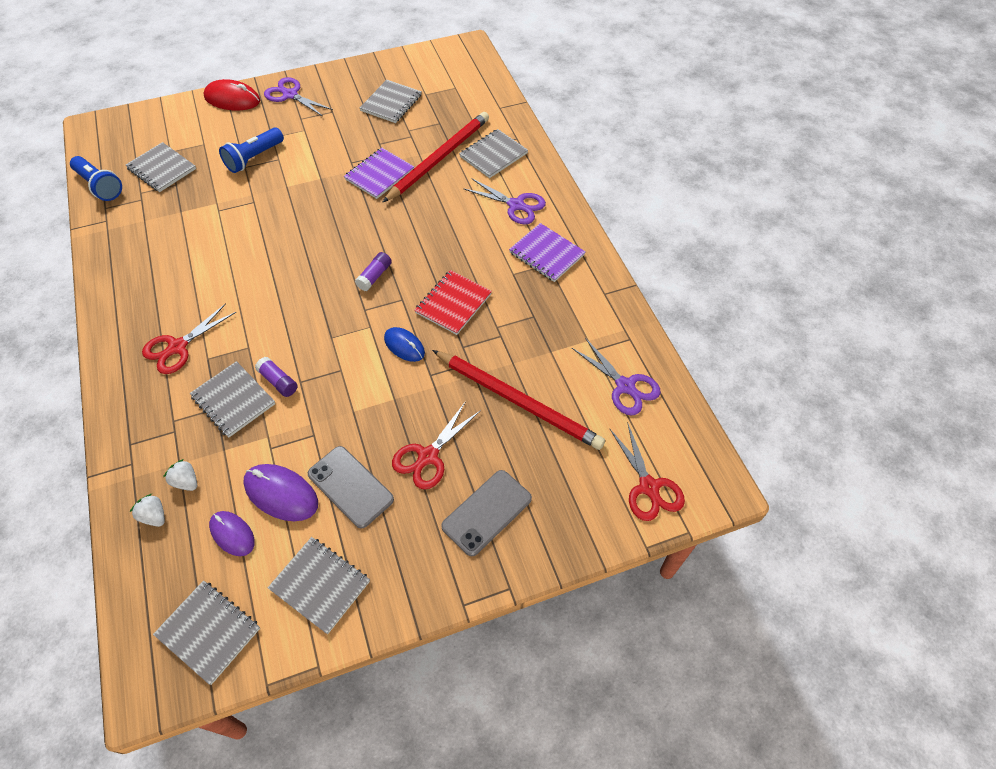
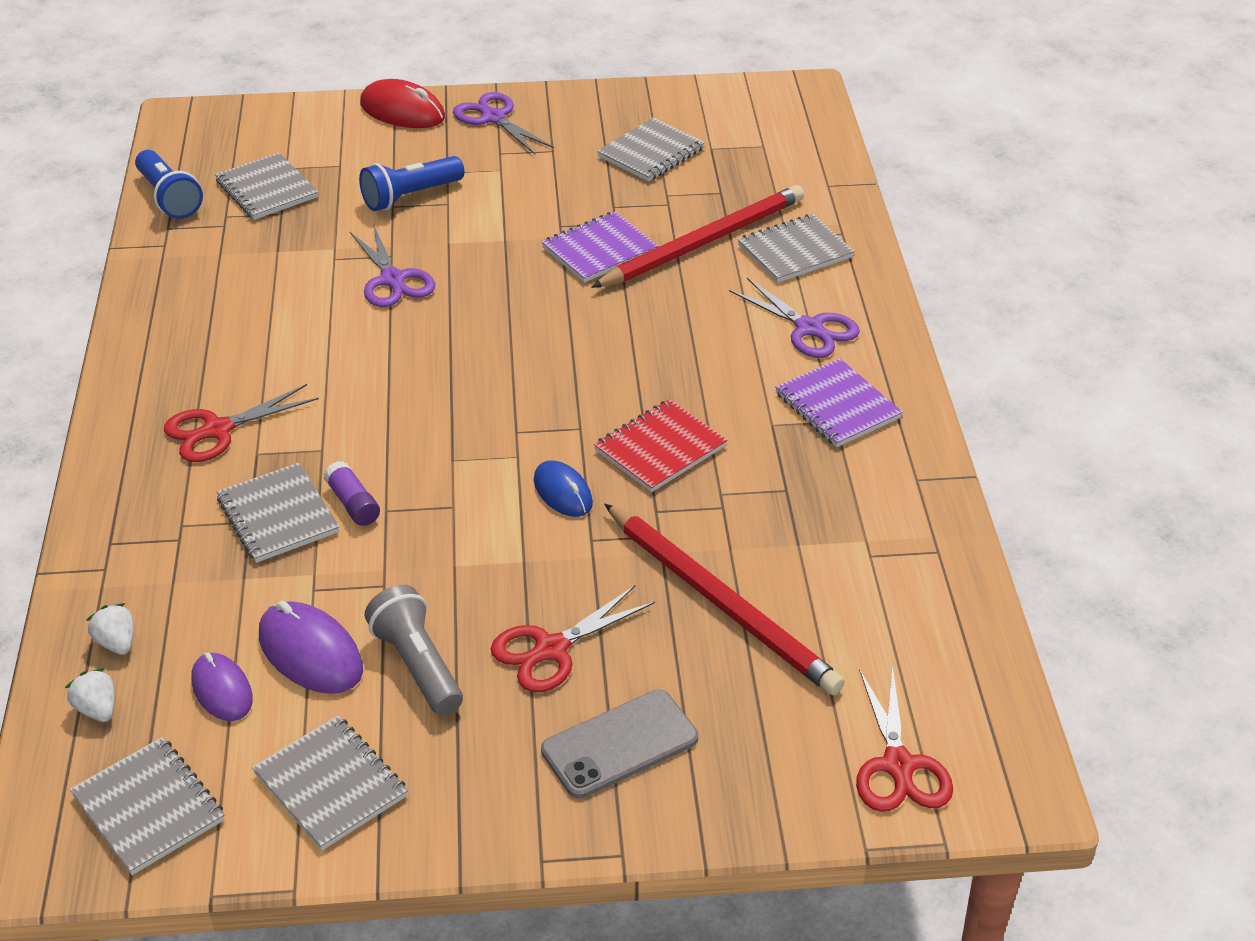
camera: 15 degrees right, 15 degrees down
(186, 481) = (176, 608): white strawberry -> white strawberry (97, 709)
(350, 487) = (418, 665): grey phone -> grey flashlight
(374, 276) = (546, 389): purple glue stick -> none
(625, 386) = (907, 616): purple scissors -> purple scissors (392, 279)

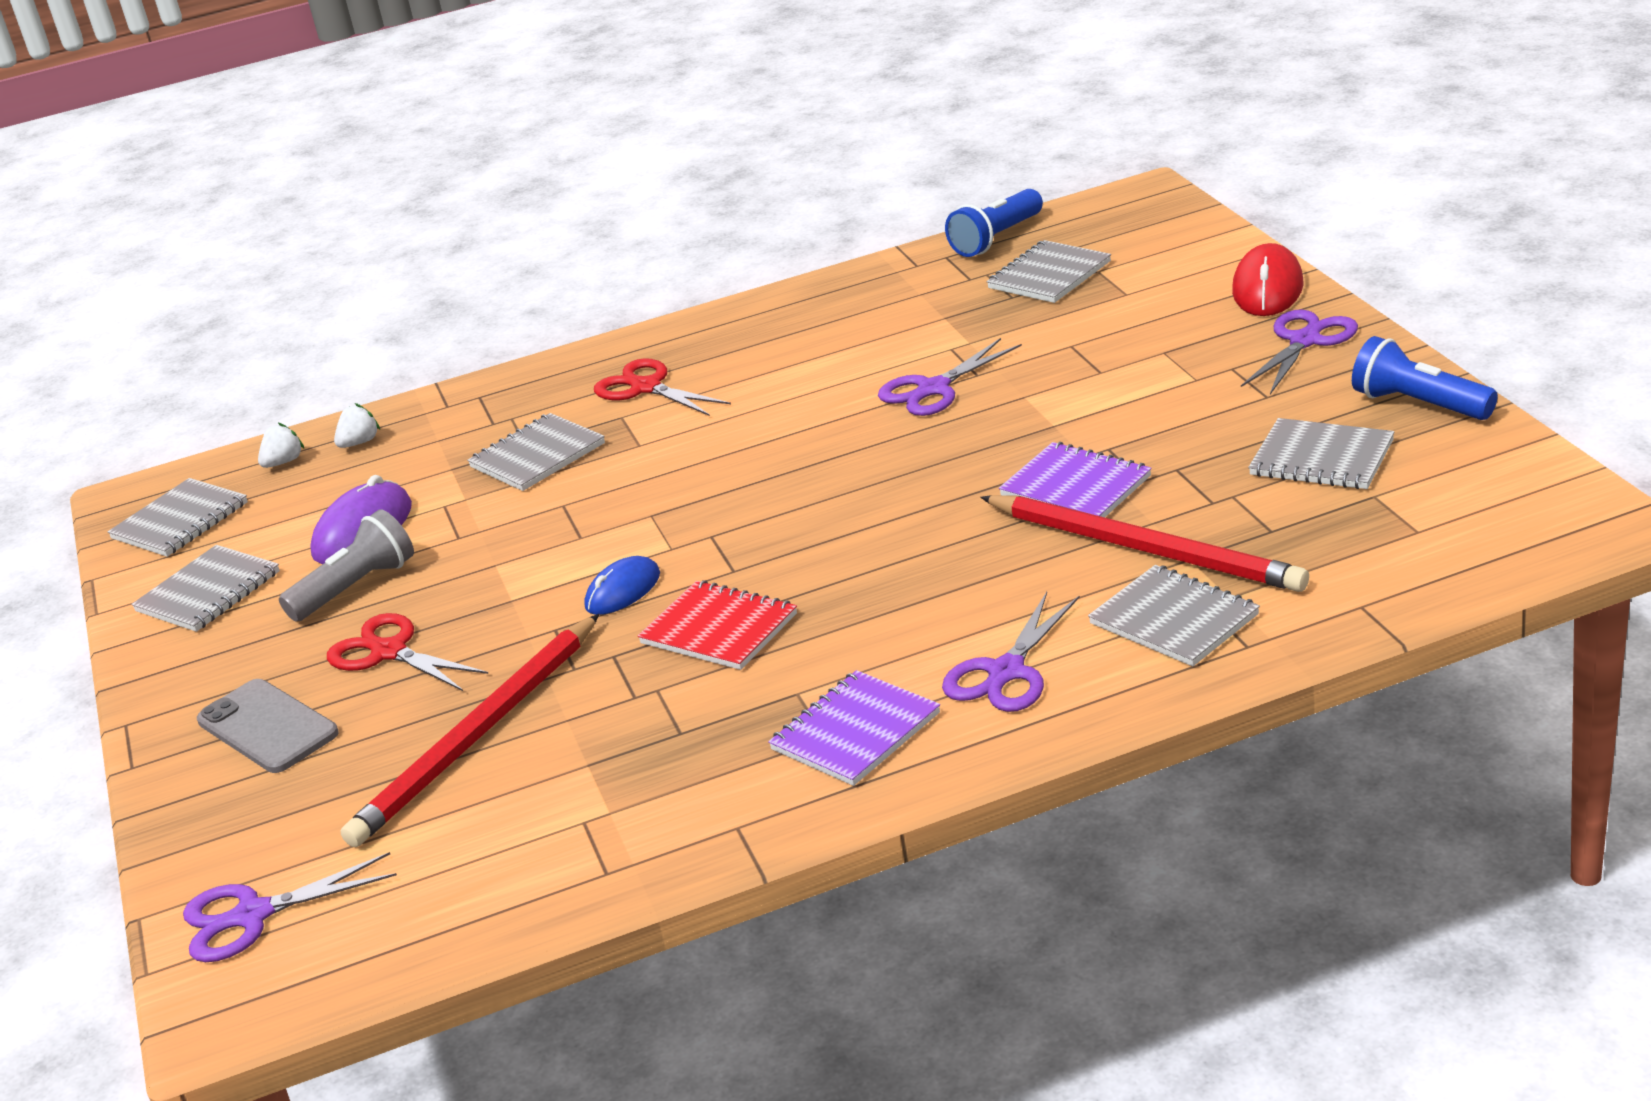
camera: 80 degrees right, 10 degrees down
(222, 690) = (312, 506): purple mouse -> none
(353, 503) = (566, 485): purple glue stick -> none
(410, 196) = (1097, 348): blue flashlight -> blue flashlight (1419, 404)
(898, 765) = (253, 916): red scissors -> purple scissors

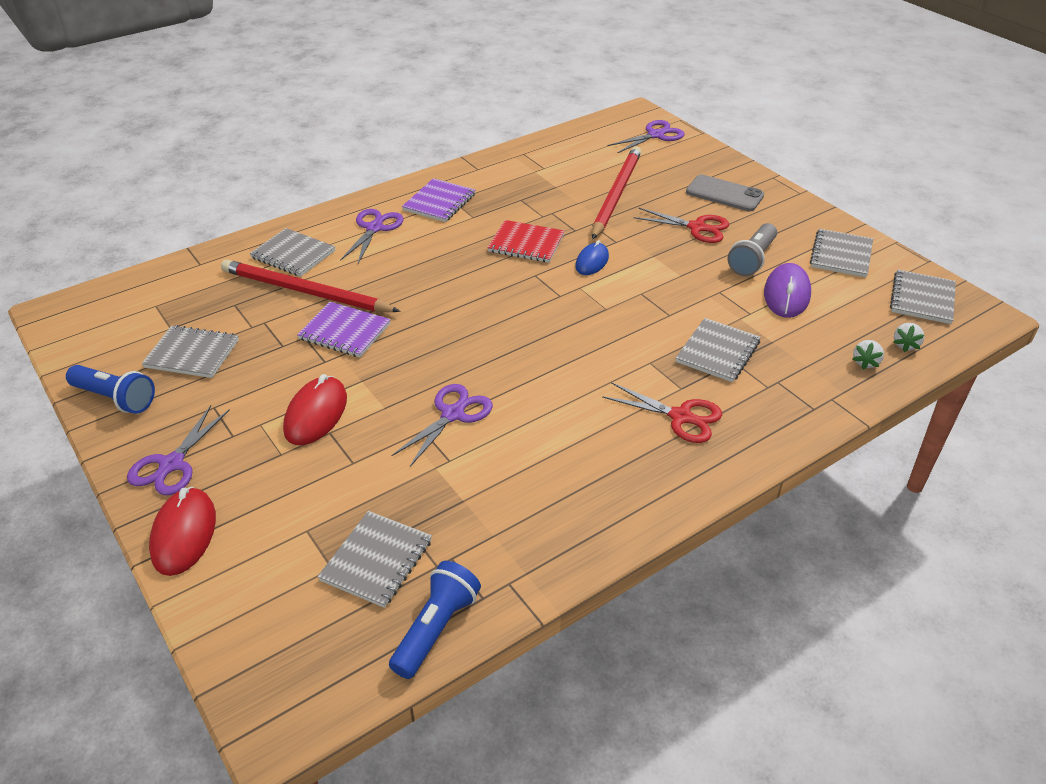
camera: 160 degrees right, 10 degrees up
(1119, 388) = (316, 414): none -> red mouse

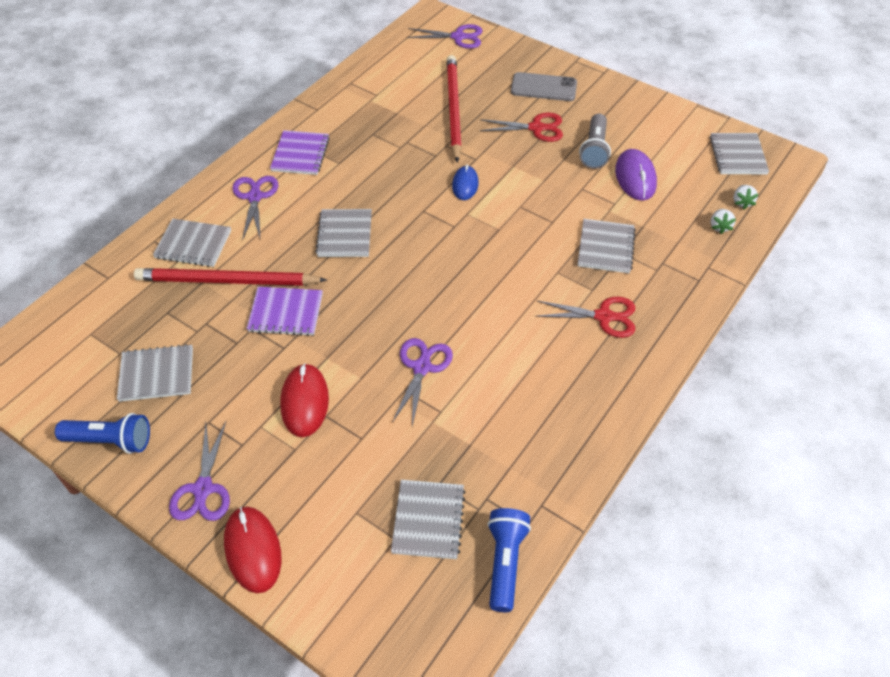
camera: 20 degrees left, 10 degrees up
(526, 243) = (400, 180): red notebook -> none
(655, 135) = (458, 37): purple scissors -> purple scissors turned 60 degrees clockwise
(841, 255) = (661, 128): grey notebook -> grey notebook (345, 235)

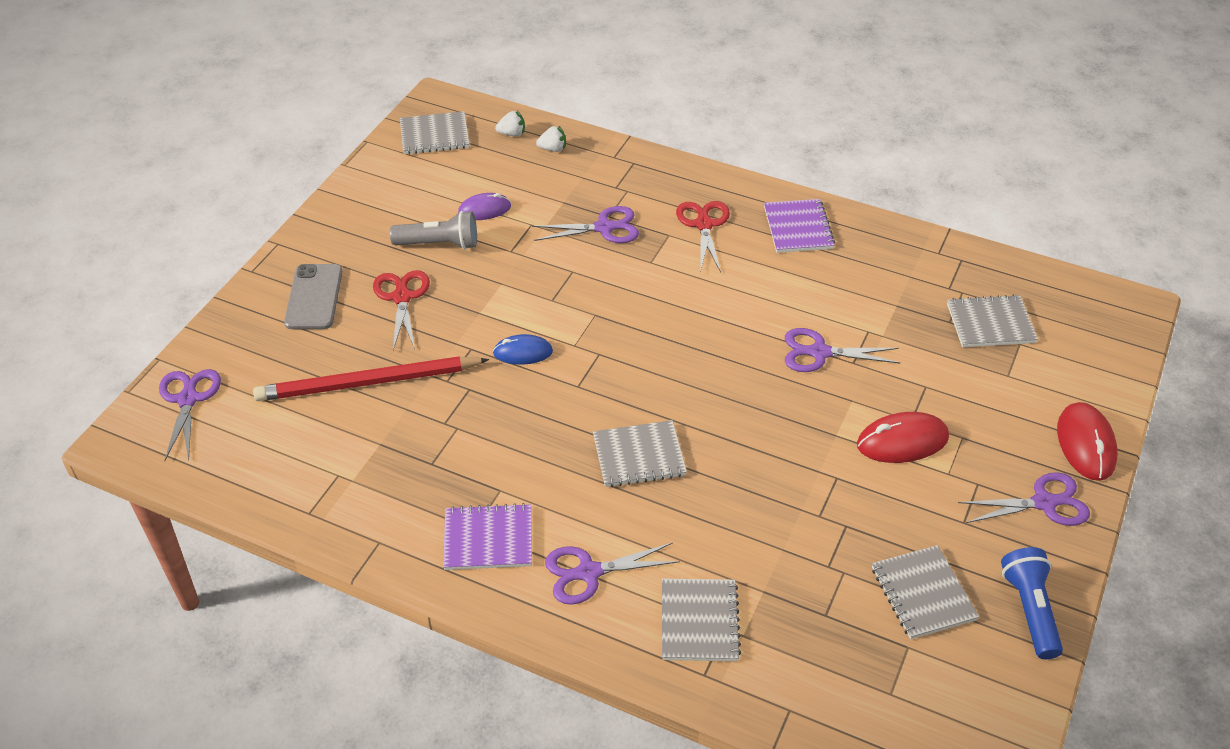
camera: 100 degrees left, 5 degrees down
(227, 281) = (753, 562): red pencil -> none
(253, 550) = (1085, 444): red mouse -> red mouse turned 60 degrees counterclockwise
(285, 313) = (785, 487): purple notebook -> purple notebook (798, 228)
(505, 562) = (1004, 270): blue flashlight -> none
(605, 247) = (604, 228): grey notebook -> purple scissors
(635, 177) = (484, 210): purple mouse -> purple mouse, size x0.66

